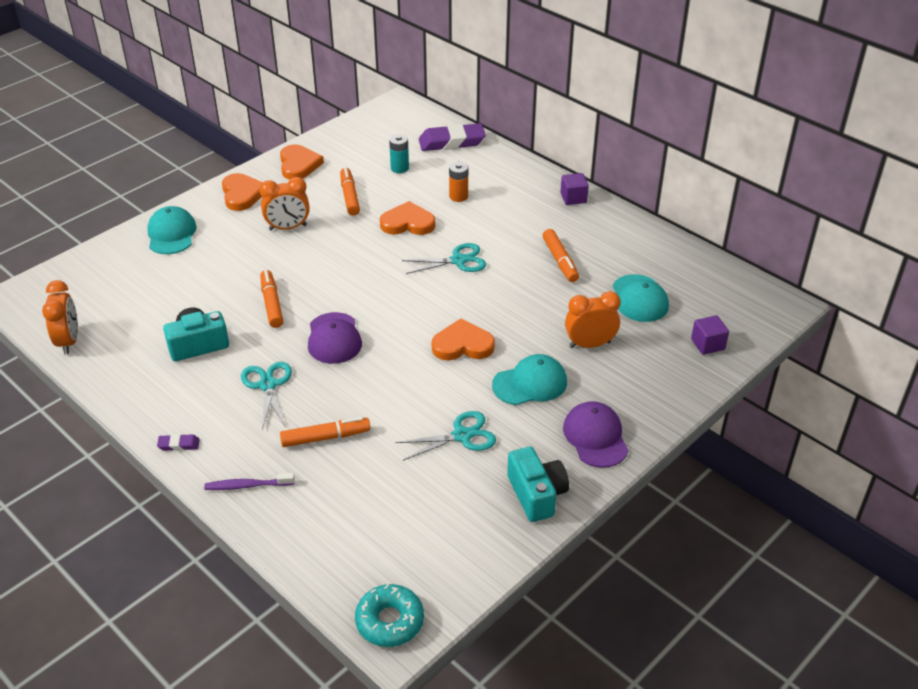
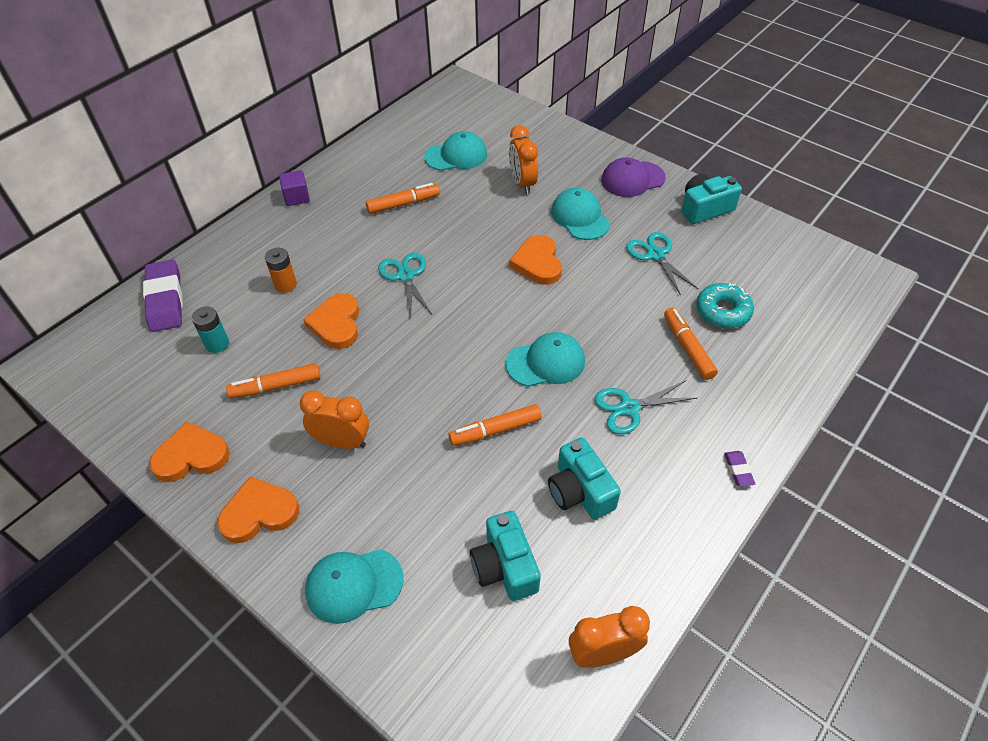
camera: 95 degrees left, 10 degrees up
(153, 300) = (505, 566): none -> turquoise camera
(248, 485) = (768, 397): purple toothbrush -> none
(288, 227) = (342, 442): orange clock -> orange clock turned 60 degrees counterclockwise
(334, 338) = (546, 362): purple cap -> turquoise cap
(390, 621) = (861, 280): turquoise donut -> turquoise donut (722, 311)
(707, 344) = (511, 121): purple cube -> none

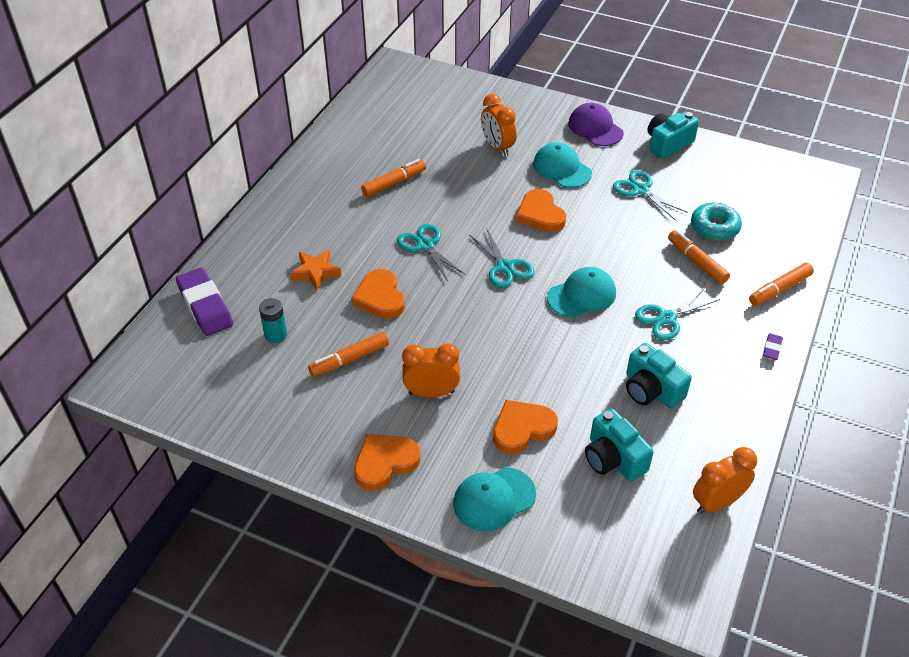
camera: 15 degrees left, 5 degrees down
(191, 456) = (300, 431): orange heart -> orange heart (522, 428)
(285, 285) = (316, 272): orange battery -> orange star
(297, 197) = (288, 193): purple cube -> none
(456, 155) = (424, 131): turquoise cap -> none
(477, 315) = (505, 267): none -> turquoise scissors
(495, 430) = (561, 357): orange marker -> orange marker (779, 289)
(632, 179) = (595, 128): purple cap -> purple cap turned 90 degrees clockwise
(738, 470) = (772, 348): purple eraser -> purple eraser turned 45 degrees clockwise

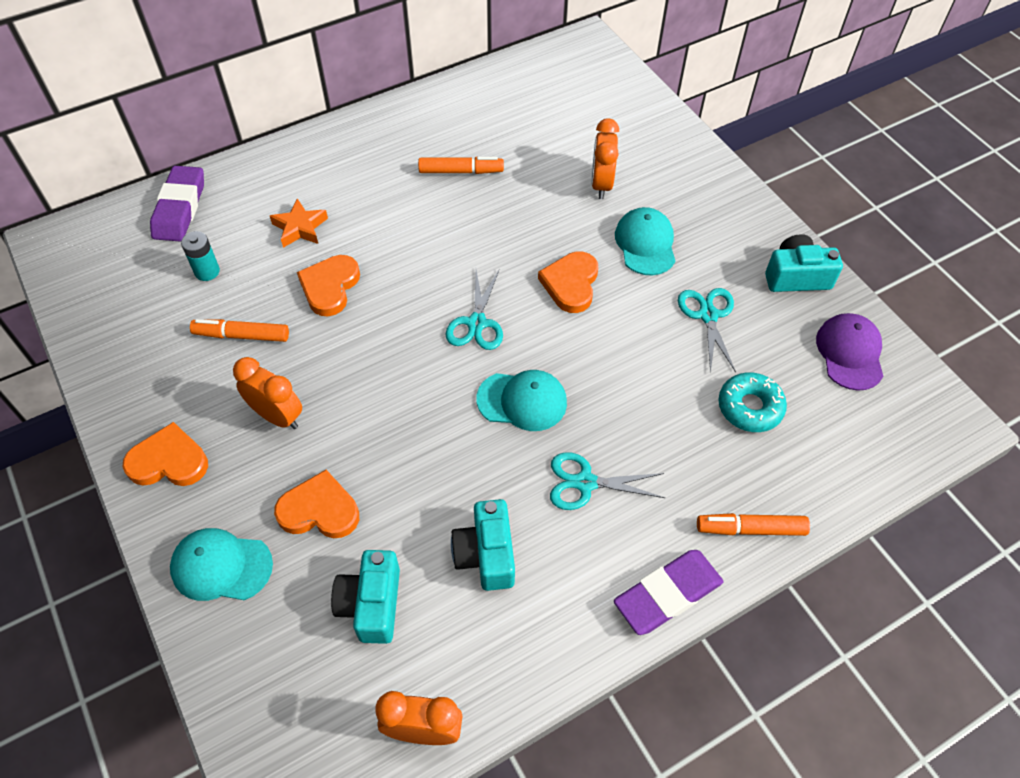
camera: 35 degrees right, 10 degrees up
(425, 245) = (424, 255): turquoise scissors -> none
(595, 128) = (730, 215): purple cap -> purple cap (850, 353)
(696, 262) = (686, 437): orange marker -> none
(772, 348) = (667, 594): purple eraser -> purple eraser, size x2.24

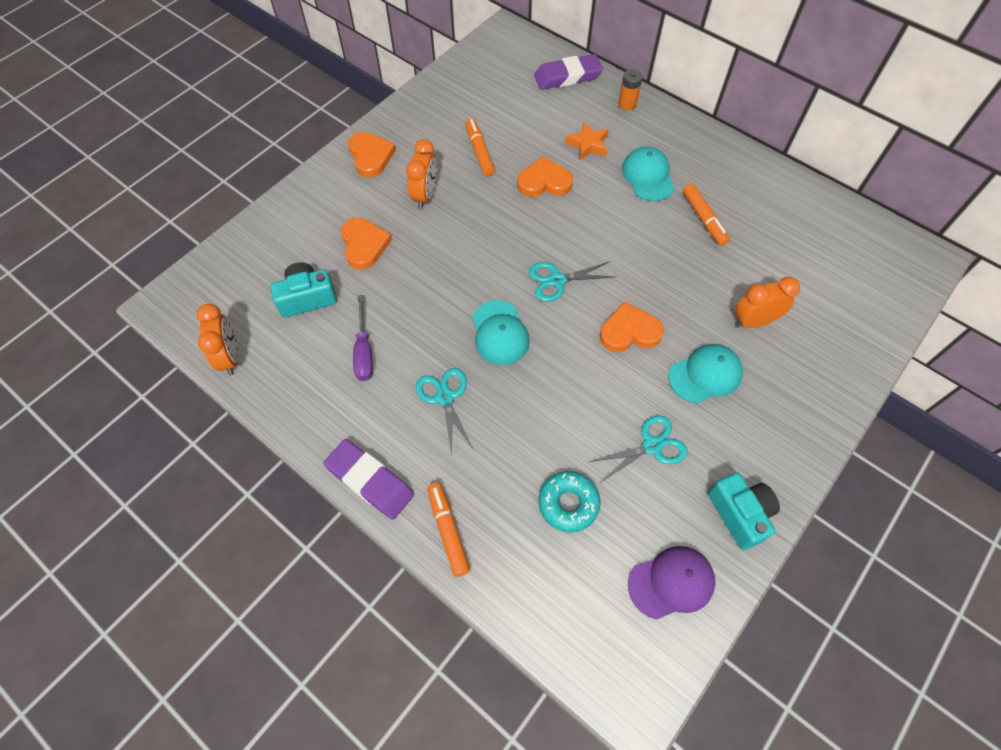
camera: 70 degrees right, 5 degrees up
(207, 271) = (522, 112): turquoise battery -> none
(221, 566) = (309, 211): turquoise cap -> turquoise cap (648, 176)
(262, 171) = (627, 104): none -> orange battery
(486, 554) = (364, 351): turquoise camera -> purple screwdriver

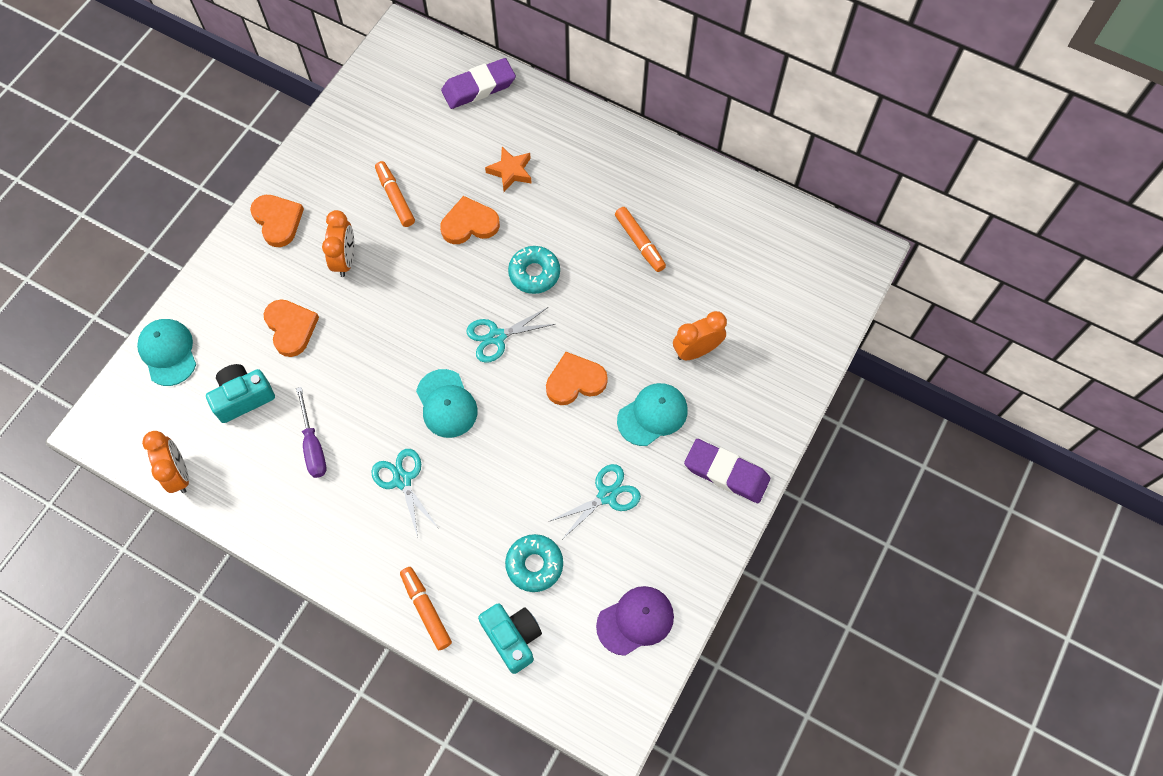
camera: 10 degrees left, 5 degrees up
(370, 481) = (344, 575): purple eraser -> purple eraser (726, 473)
(600, 231) = (534, 273): none -> turquoise donut
(627, 104) = (547, 113): orange battery -> none
(648, 176) = (578, 201): turquoise cap -> turquoise cap (168, 352)
(739, 514) = (693, 547): turquoise camera -> turquoise camera (512, 638)

